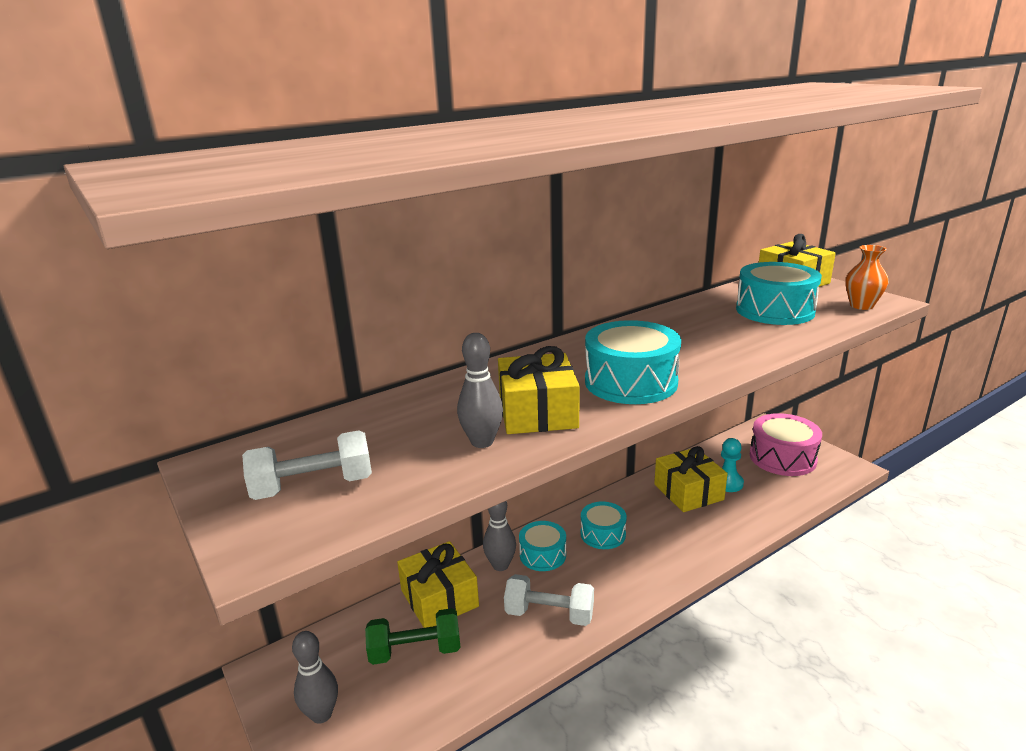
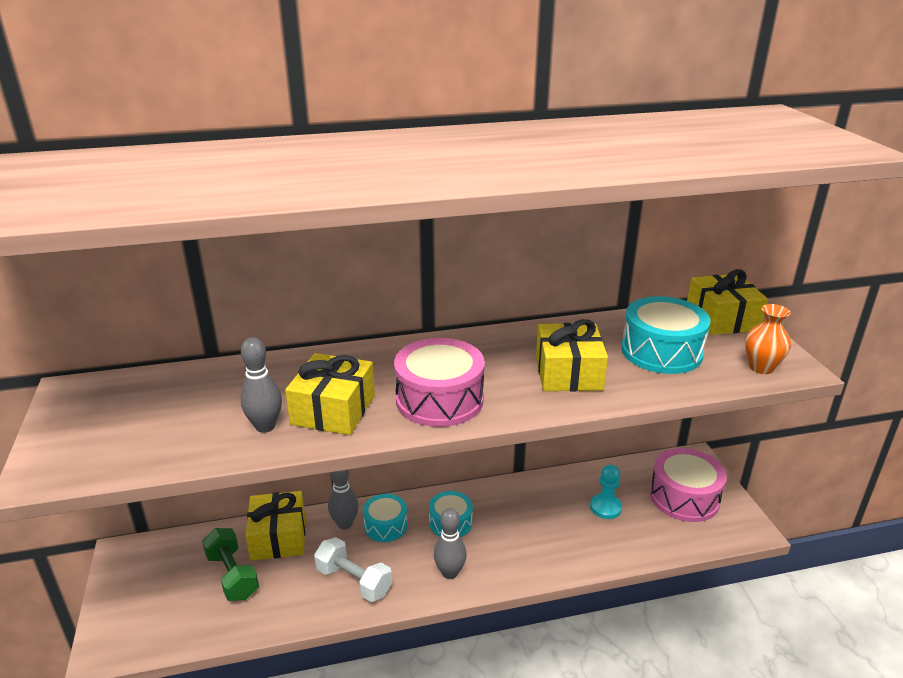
camera: 20 degrees right, 5 degrees up
(313, 486) = (117, 431): white dumbbell -> none
(321, 714) = (138, 601): grey bowling pin -> grey bowling pin (450, 573)
(415, 651) = (232, 575): green dumbbell -> green dumbbell turned 45 degrees clockwise
(630, 382) = (439, 399): turquoise drum -> pink drum
(688, 492) = (560, 505): yellow gift -> yellow gift (568, 373)

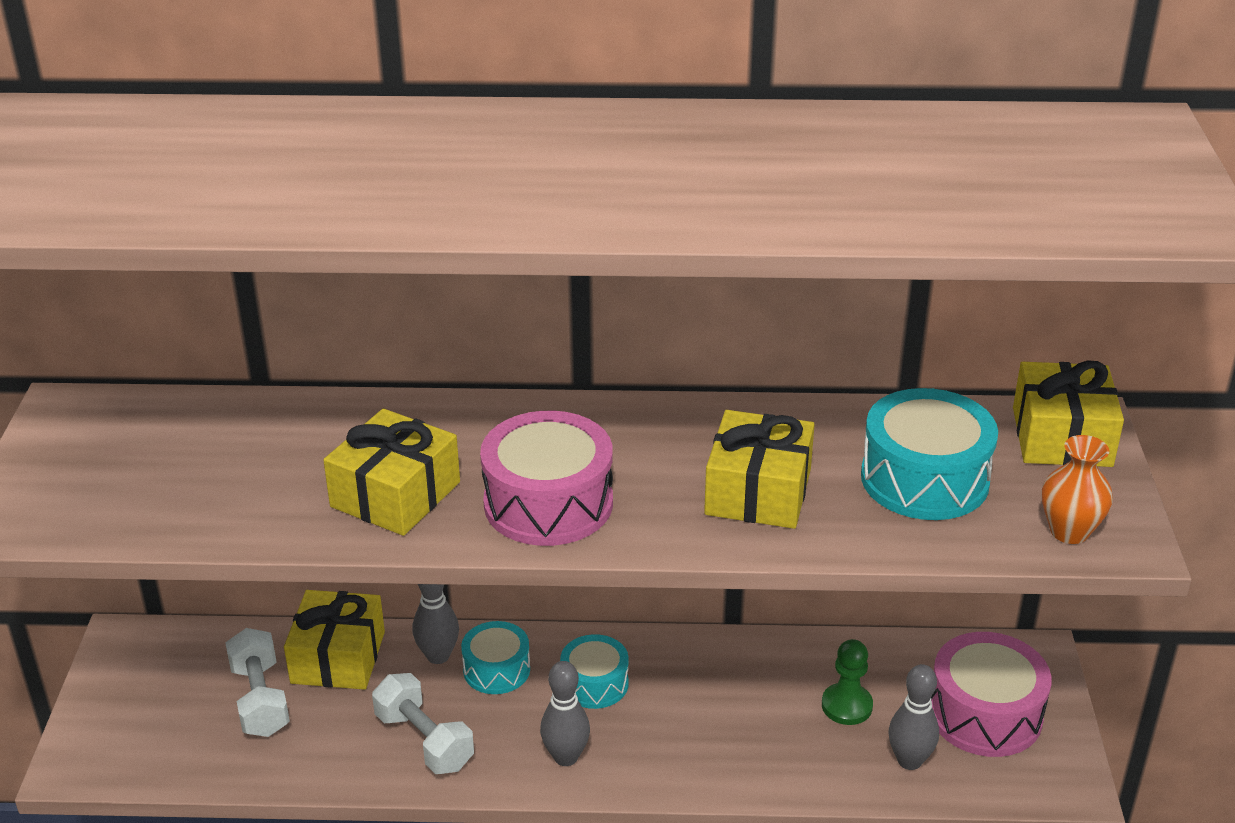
camera: 15 degrees right, 5 degrees up
(232, 575) = (260, 700): green dumbbell -> white dumbbell
(265, 426) = (297, 504): grey bowling pin -> grey bowling pin (909, 760)
(605, 507) = (846, 706): turquoise pawn -> green pawn

